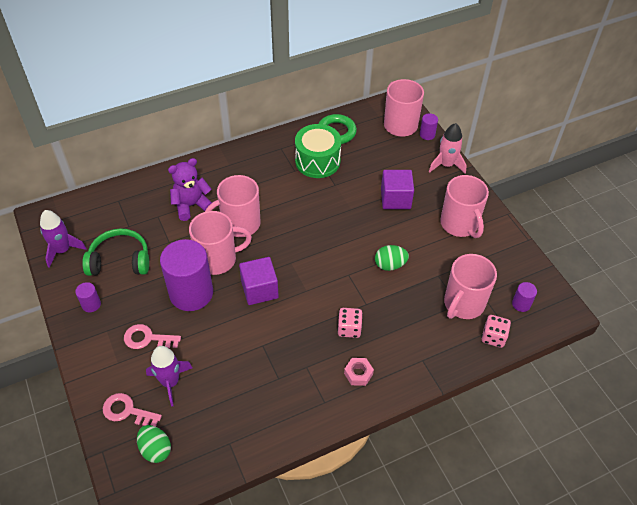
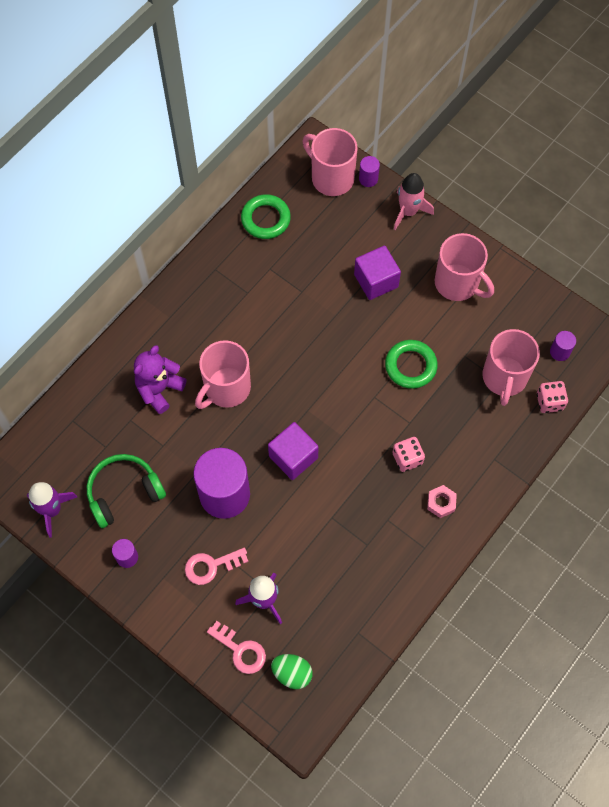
camera: 25 degrees left, 15 degrees up
(127, 411) = (240, 650): pink key -> pink key turned 135 degrees counterclockwise
(218, 259) = (228, 442): pink mug -> none
(317, 161) = (266, 269): green drum -> none
(390, 265) = (410, 366): green egg -> green ring

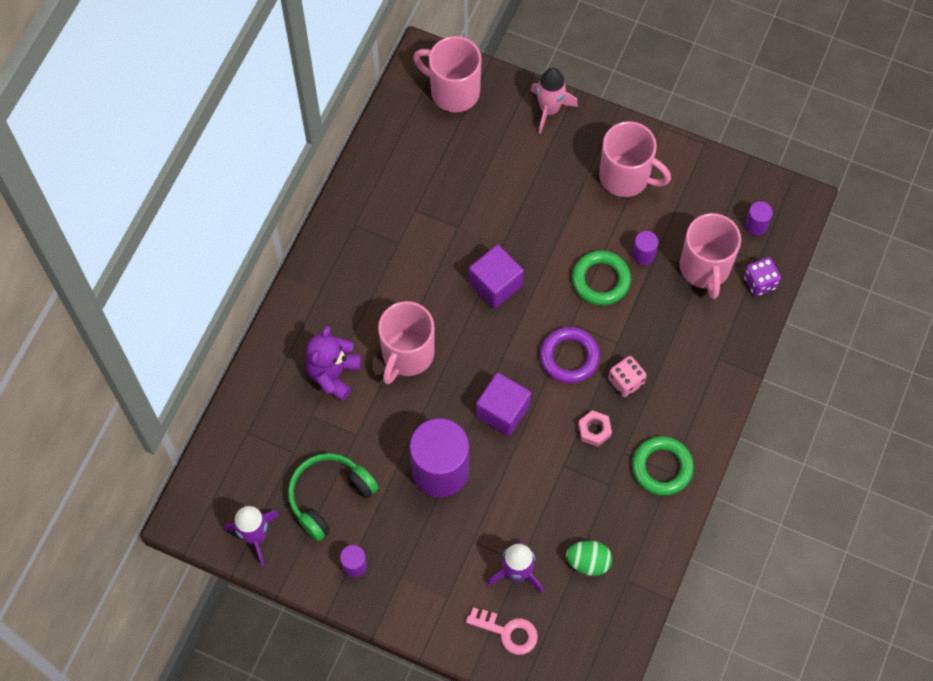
camera: 15 degrees left, 0 degrees up
(211, 566) = (449, 551): pink key -> none
(265, 219) = (394, 155): green ring -> green ring (662, 467)
(292, 673) = (569, 641): green egg -> green egg (588, 562)
(364, 425) = (569, 357): none -> purple ring
(368, 179) = (494, 83): purple cylinder -> purple cylinder (643, 254)
(376, 281) = (536, 195): purple cube -> purple cube (495, 284)
(441, 503) = (675, 420): pink nut -> pink nut (594, 430)
(549, 402) = (760, 282): pink dice -> purple dice

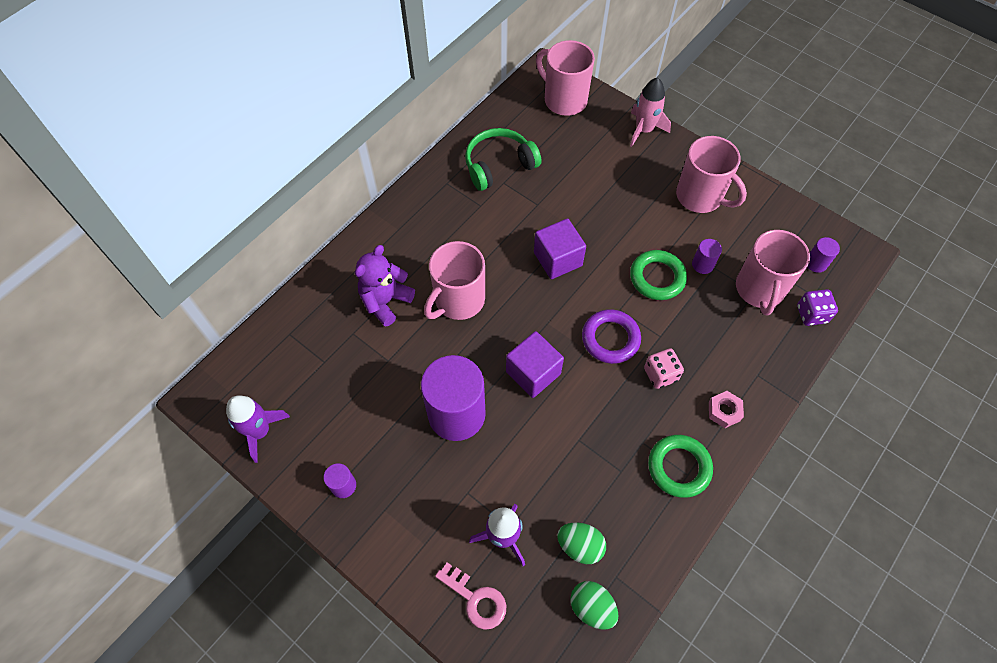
camera: 15 degrees right, 5 degrees down
(329, 496) = (342, 412): green headphones -> green headphones (499, 165)
(594, 430) = (618, 413): pink nut -> pink nut (724, 411)
(611, 611) = (592, 607): none -> green egg

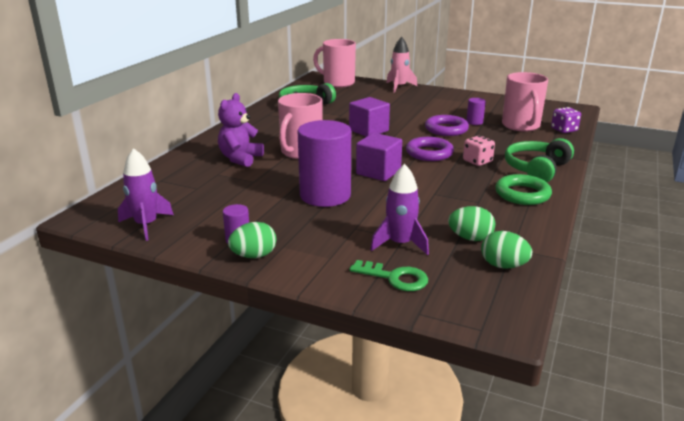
camera: 15 degrees left, 35 degrees down
(352, 520) = (254, 256): none -> green egg
(475, 599) = (394, 278): pink key -> green key
(657, 277) = (446, 129): green ring -> purple ring
(700, 197) = (454, 102): pink mug -> none
(724, 411) = (536, 169): pink nut -> green headphones
(816, 263) = (550, 114): purple cylinder -> none

